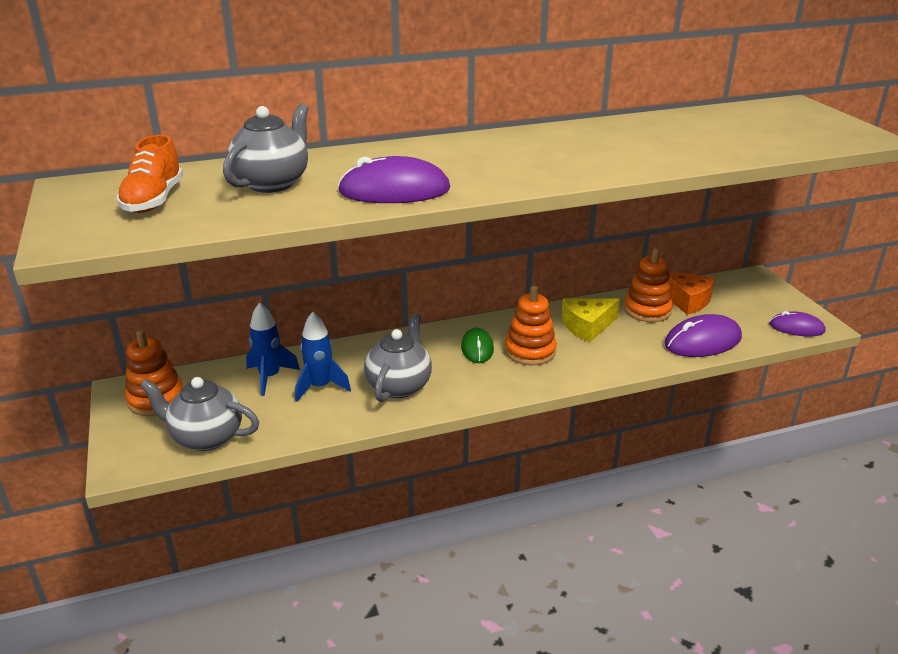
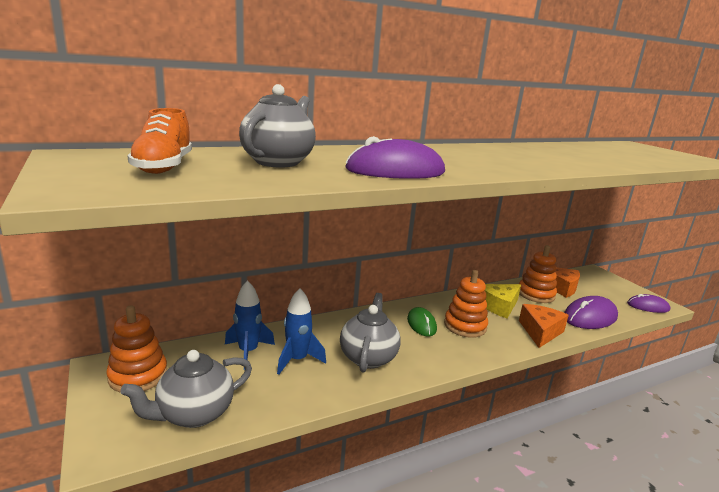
camera: 10 degrees left, 10 degrees down
(206, 437) = (194, 414): grey teapot -> grey teapot turned 45 degrees counterclockwise
(622, 360) = (540, 332): none -> orange cheese

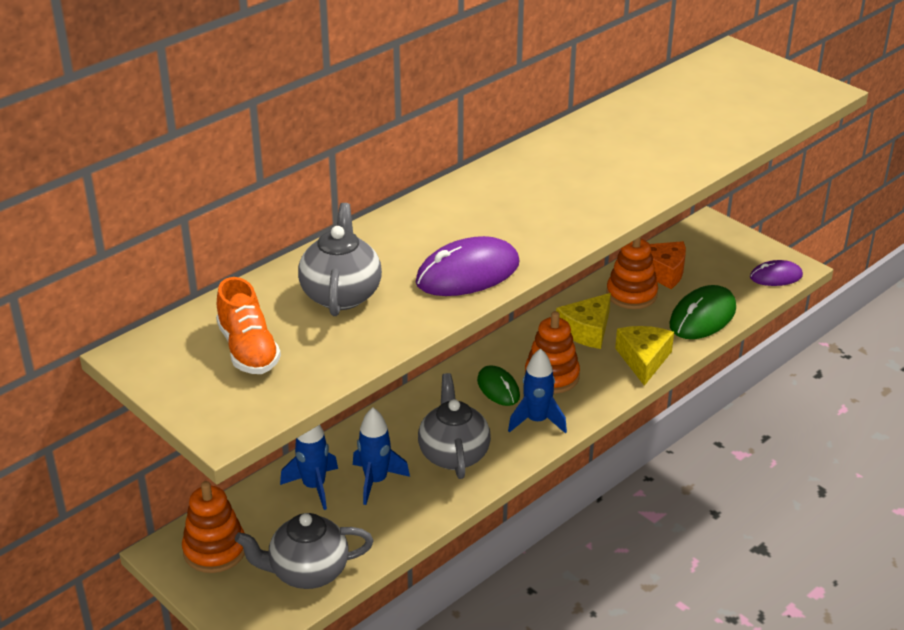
camera: 15 degrees left, 15 degrees up
(194, 414) = (307, 572): grey teapot -> grey teapot turned 45 degrees clockwise
(444, 351) = (536, 421): none -> blue rocket
(540, 332) = (643, 360): orange cheese -> yellow cheese
(590, 317) = (702, 317): purple mouse -> green mouse

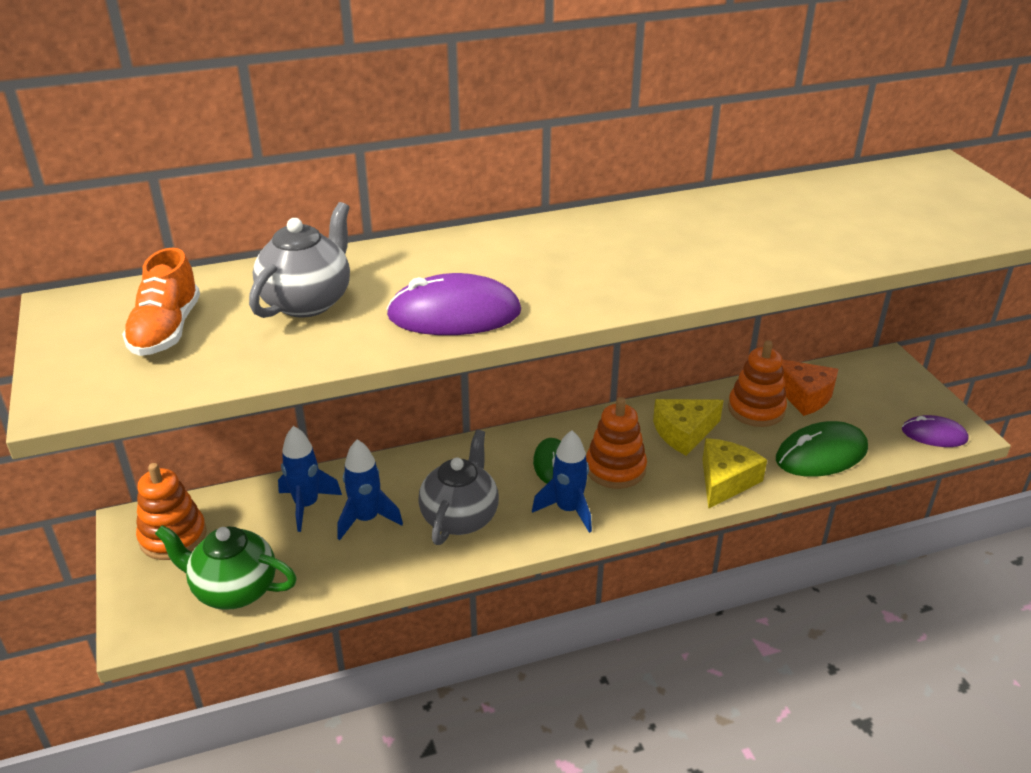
camera: 25 degrees right, 0 degrees up
(307, 572) = (234, 589): grey teapot -> green teapot

